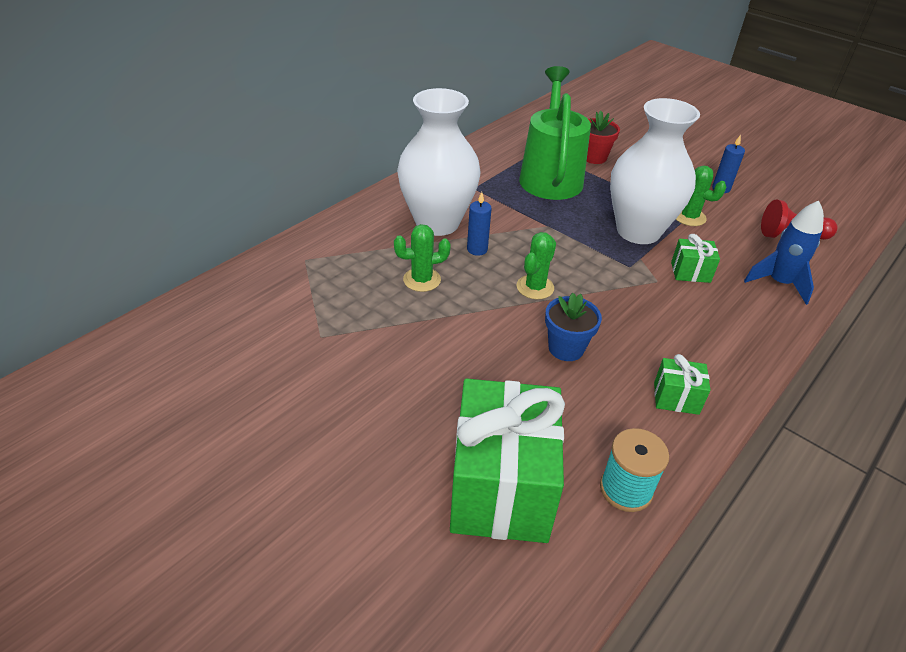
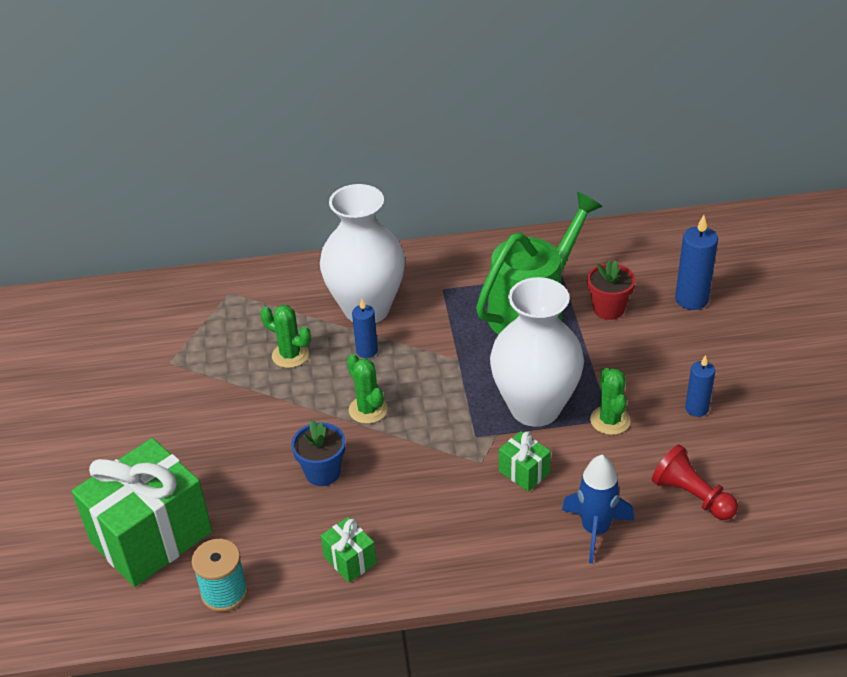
camera: 45 degrees right, 0 degrees up
(535, 287) = (368, 410): green cactus -> green cactus turned 75 degrees clockwise
(630, 134) = (691, 299): none -> blue candle

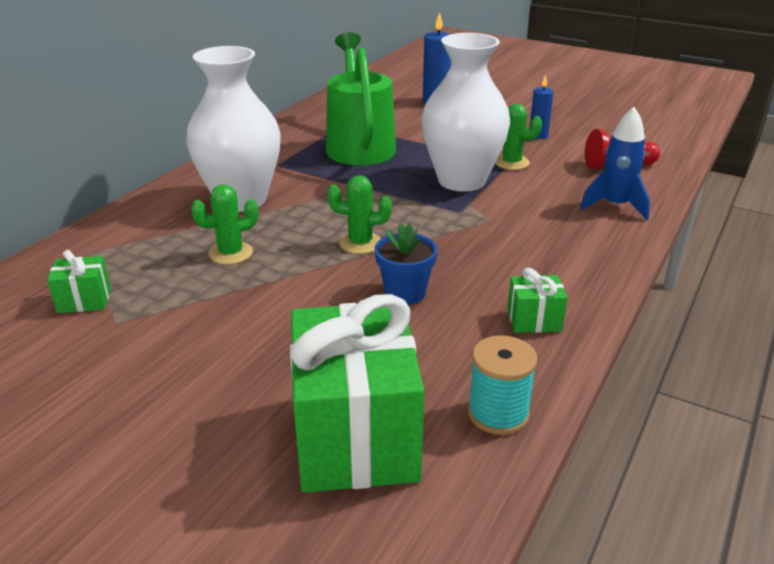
camera: 55 degrees left, 10 degrees down
(367, 351) = (290, 218): blue candle -> none
(524, 472) = (523, 208): green gift -> green gift (84, 300)
(608, 309) = (402, 125): red flower pot -> none

